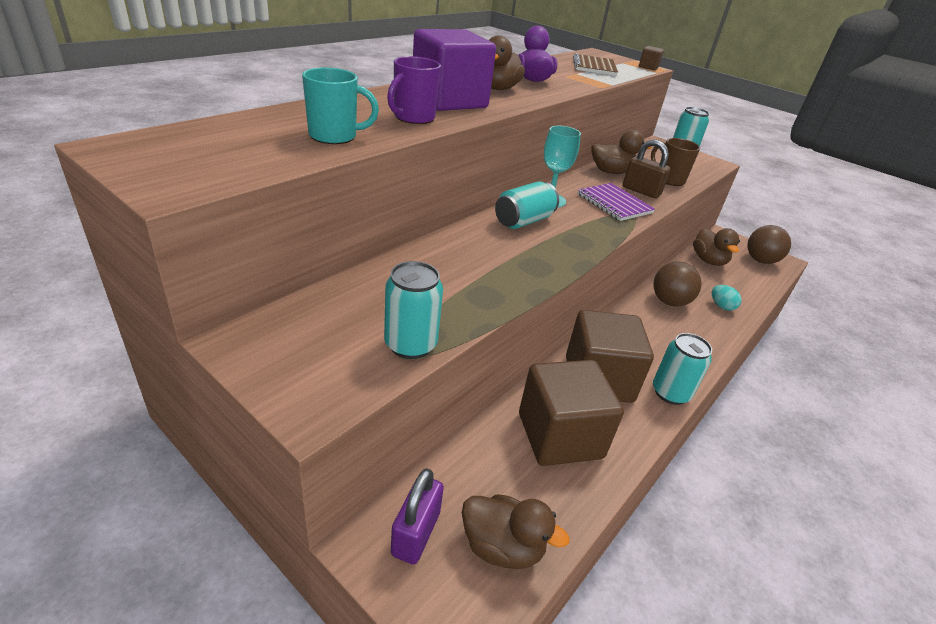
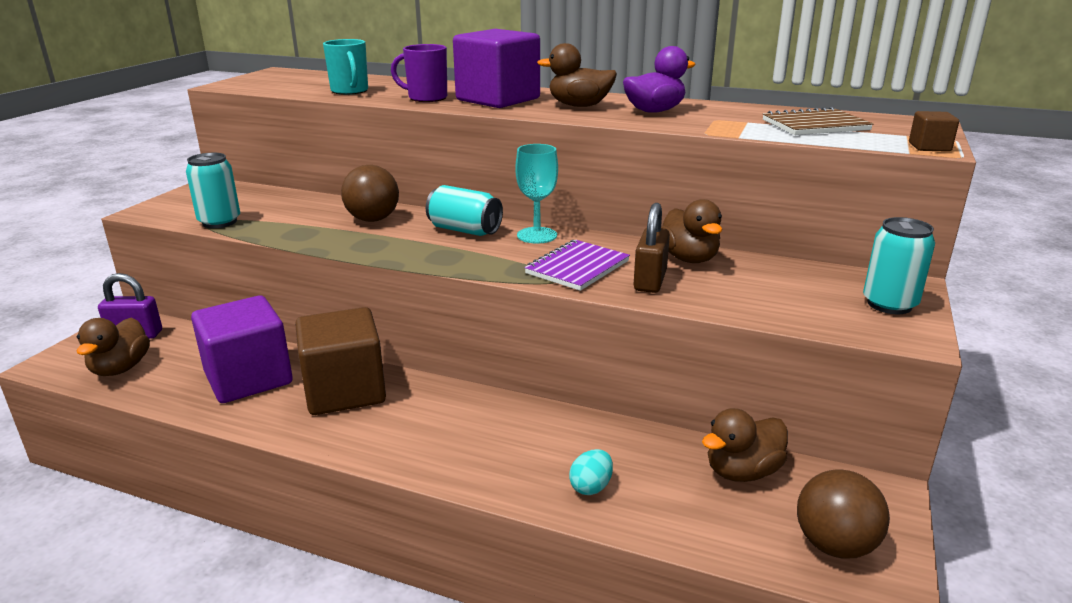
camera: 75 degrees right, 10 degrees down
(560, 435) = (248, 378): brown cube -> purple cube
(669, 179) = (734, 298): brown mug -> none
(669, 302) = (556, 433): brown ball -> brown ball (373, 219)
(670, 393) = (341, 442): turquoise can -> none

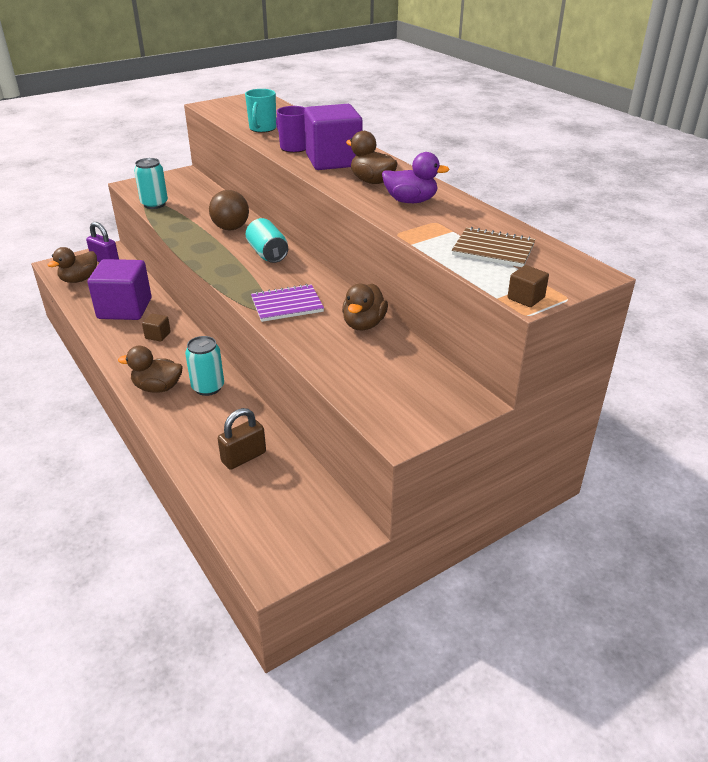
camera: 35 degrees right, 10 degrees up
(345, 391) = (158, 335): brown cube -> brown cube, size x0.41
(537, 235) = (302, 272): turquoise goblet -> none
(591, 487) = (202, 445): turquoise egg -> none
(650, 281) = (312, 331): brown padlock -> brown padlock (243, 457)
(742, 471) = (290, 477): brown duck -> brown duck (157, 388)
(834, 545) = (276, 540): brown ball -> none
(889, 304) = (430, 409): turquoise can -> turquoise can (208, 387)

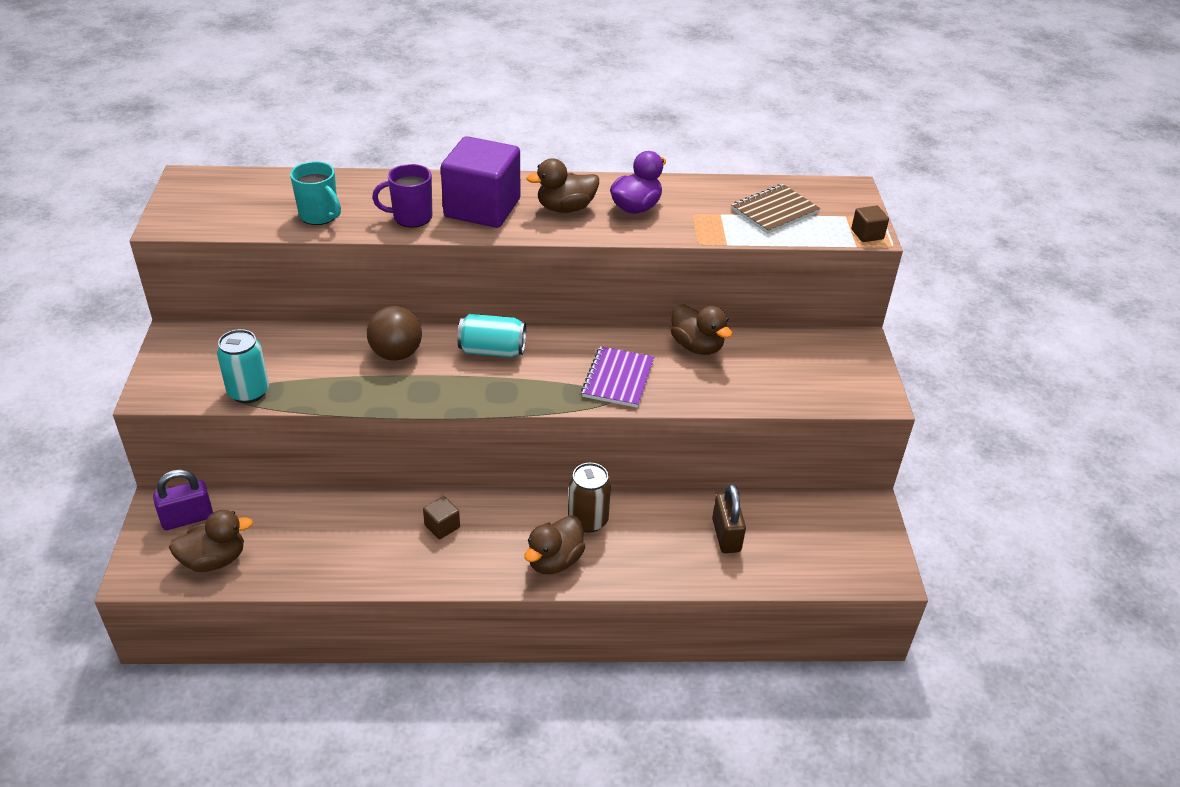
camera: 60 degrees left, 5 degrees up
(79, 279) = (214, 560): brown duck -> brown duck turned 90 degrees counterclockwise
(125, 308) = (346, 537): purple cube -> none
(208, 387) = (588, 520): turquoise can -> brown can

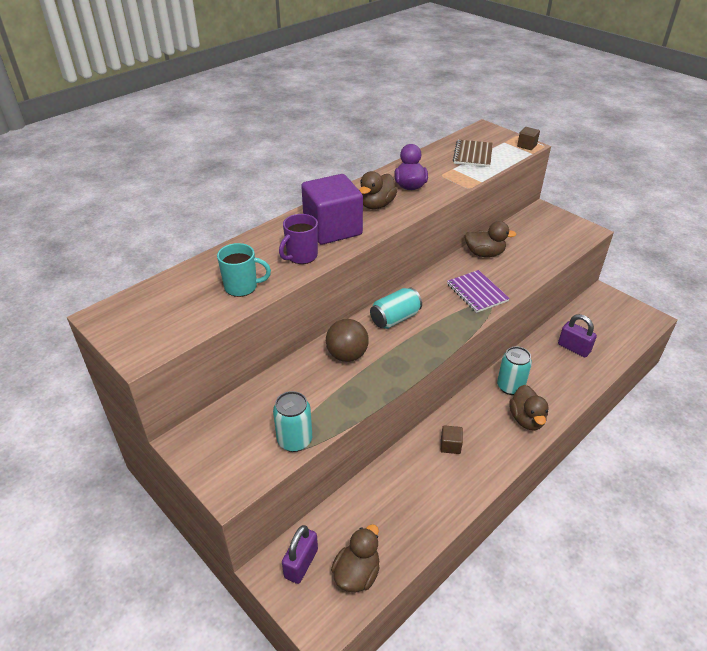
camera: 40 degrees left, 0 degrees up
(588, 520) = (510, 386): brown can -> turquoise can
(726, 535) = (574, 348): brown padlock -> purple padlock

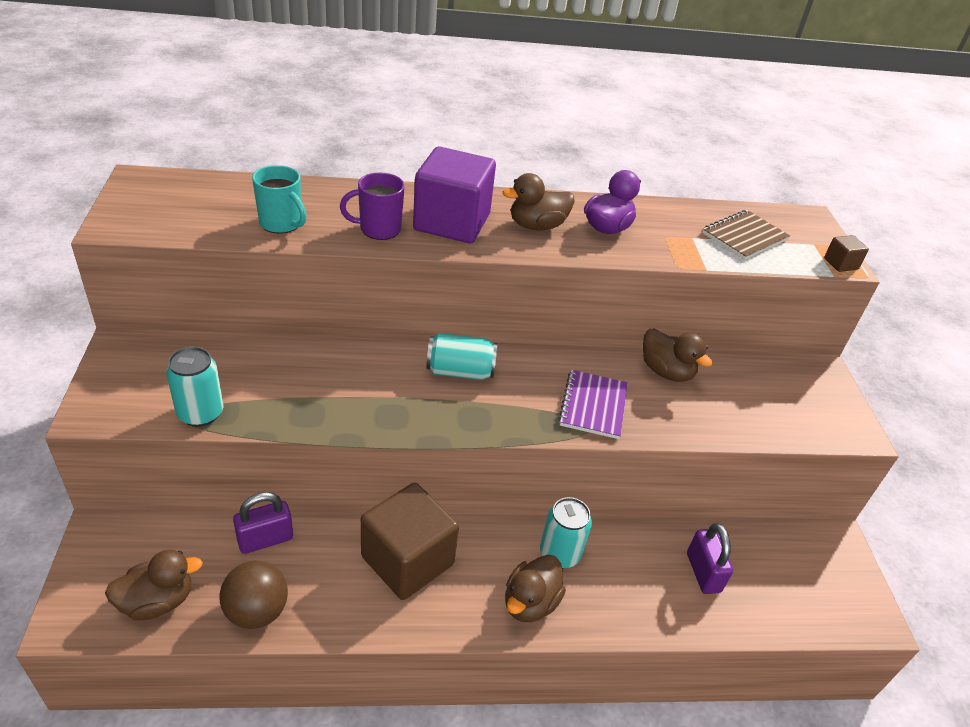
camera: 35 degrees right, 0 degrees up
(301, 563) = (128, 549): purple padlock -> purple padlock (265, 539)
(347, 355) = (360, 373): brown ball -> brown ball (257, 611)
(450, 445) = (407, 560): brown cube -> brown cube, size x2.43

